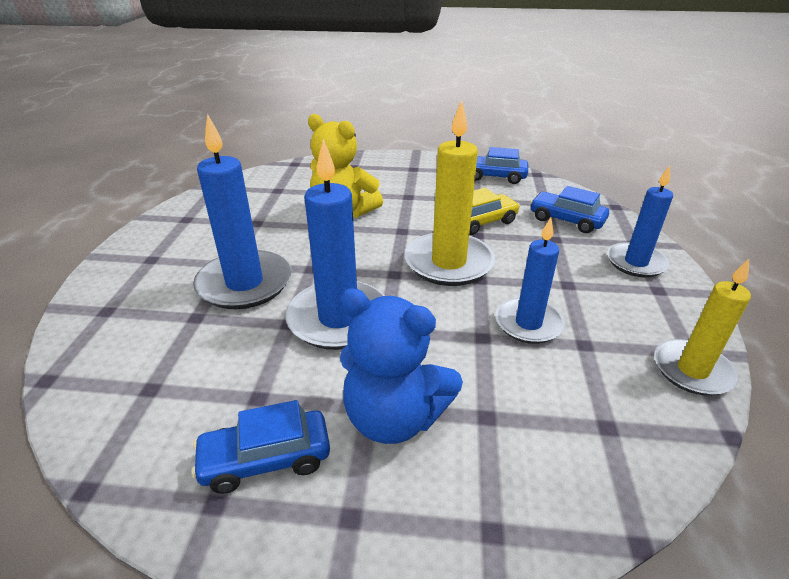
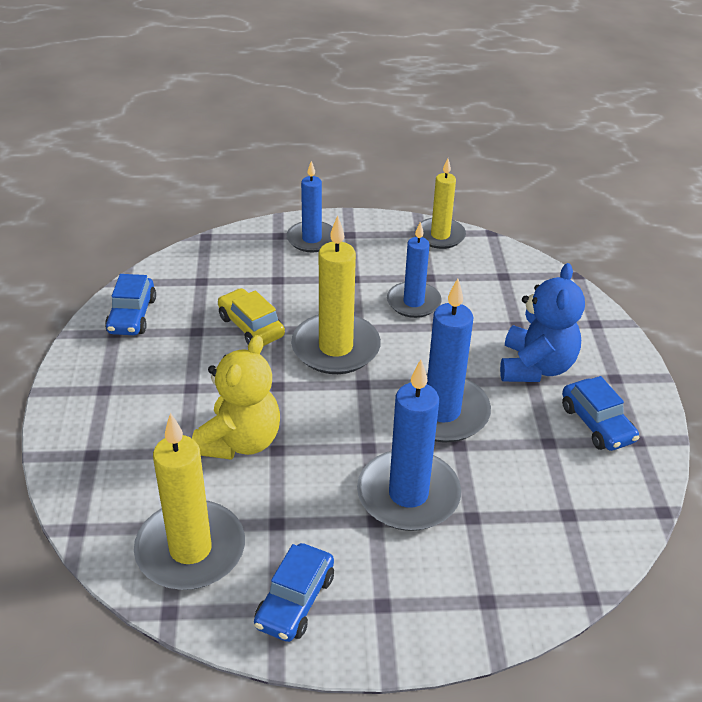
camera: 100 degrees left, 5 degrees up
(255, 193) = (190, 549): none -> yellow candle
(566, 220) = (239, 270): blue car -> blue car (295, 601)

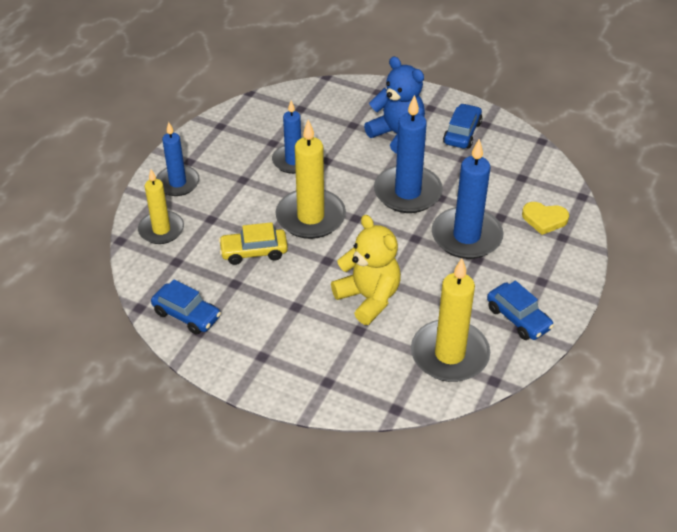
camera: 60 degrees left, 5 degrees up
(440, 235) = (232, 118): yellow candle -> yellow candle (161, 230)
(505, 567) = (544, 219): none -> yellow heart
(597, 424) = (462, 133): blue car -> blue car turned 75 degrees counterclockwise

